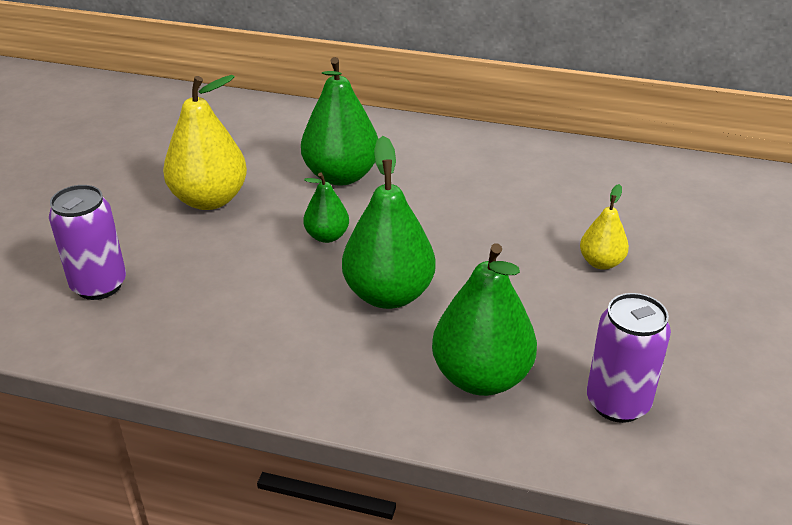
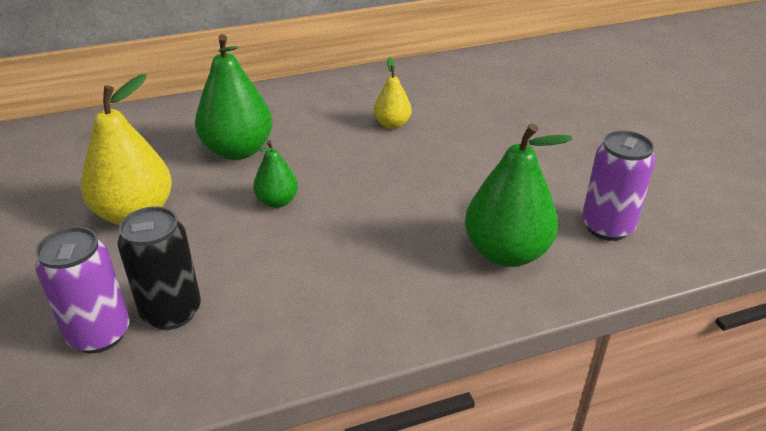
camera: 35 degrees left, 0 degrees up
(160, 292) = (171, 312): none -> black can
(388, 294) = (375, 224): green pear -> none
(601, 262) = (497, 140): yellow pear -> yellow pear (392, 124)

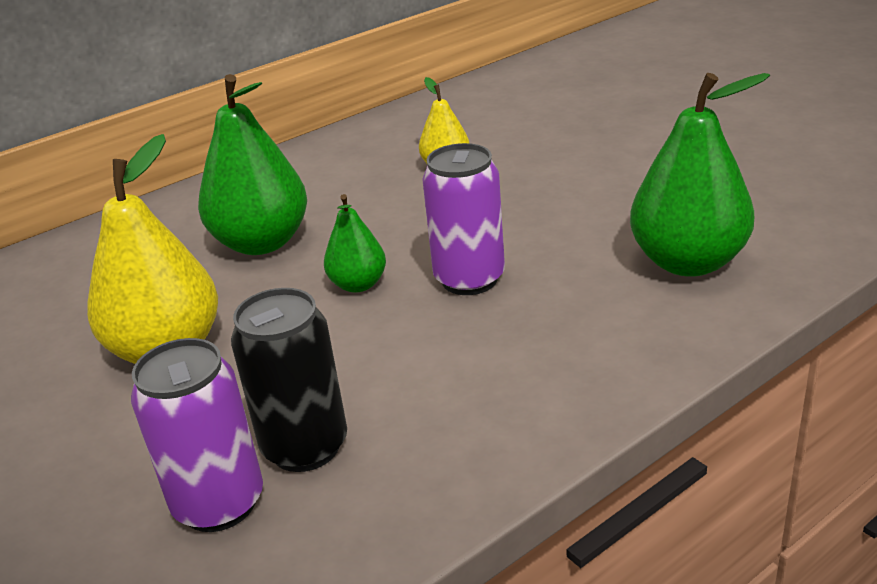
camera: 15 degrees left, 5 degrees down
(607, 227) = (782, 206): purple can -> purple can (469, 279)

